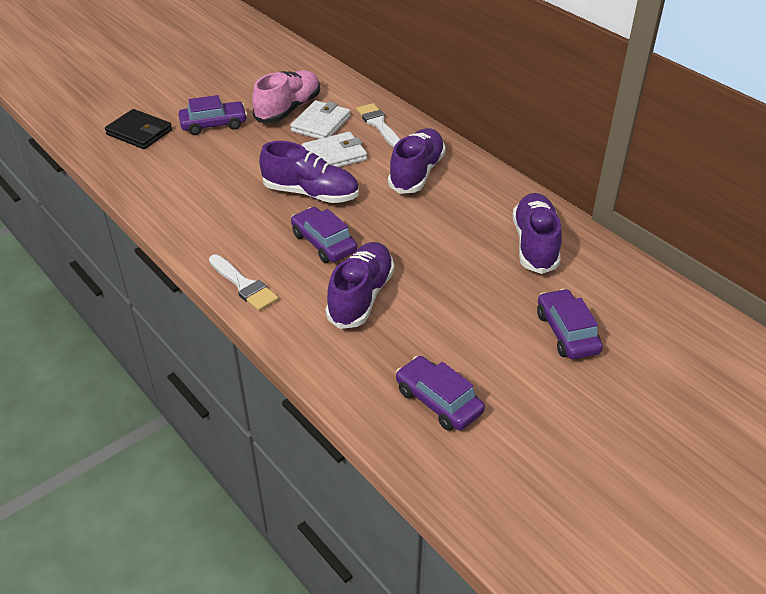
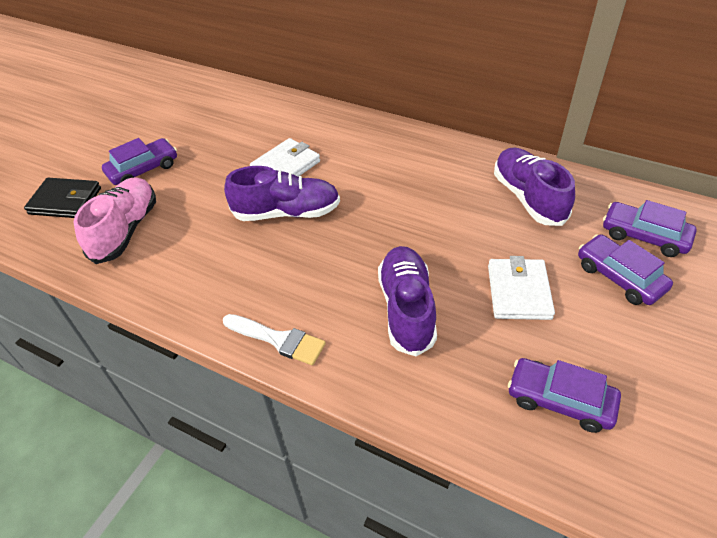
camera: 20 degrees left, 5 degrees up
(288, 109) = (212, 132): pink shoe -> pink shoe (126, 230)
(321, 124) = (253, 138): white wallet -> white wallet (518, 292)
(323, 243) = (332, 262): purple car -> purple car (644, 236)
(378, 124) = (308, 123): white brush -> none
(416, 173) = (375, 161): purple shoe -> none

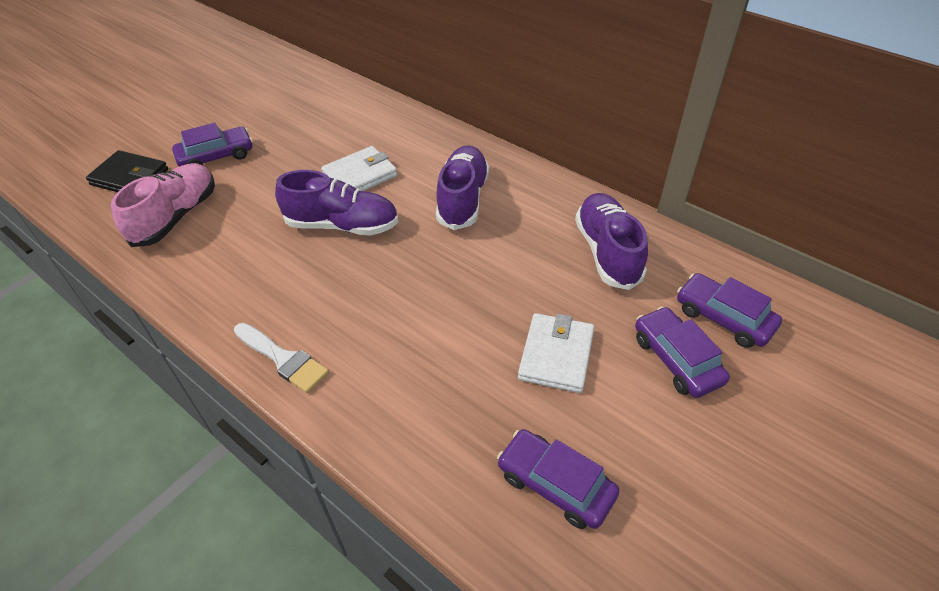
camera: 10 degrees right, 0 degrees up
(406, 309) = (427, 351): purple shoe -> purple shoe (462, 199)

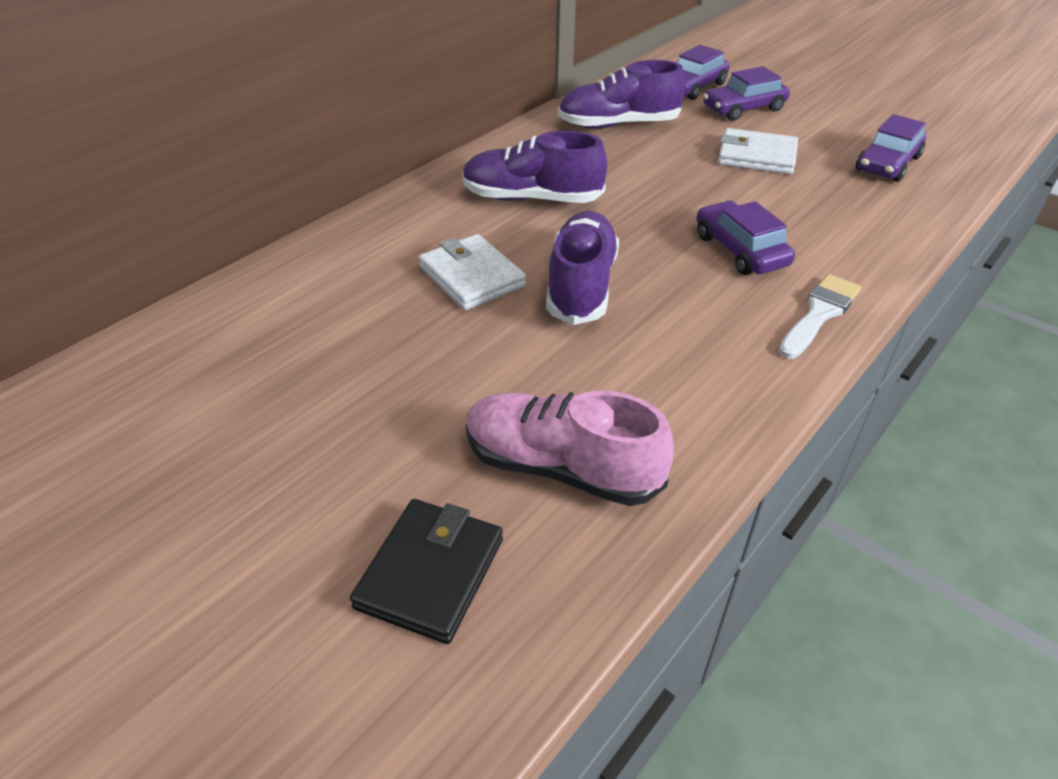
camera: 90 degrees left, 5 degrees down
(216, 156) = (386, 445): purple car -> purple car (740, 250)

